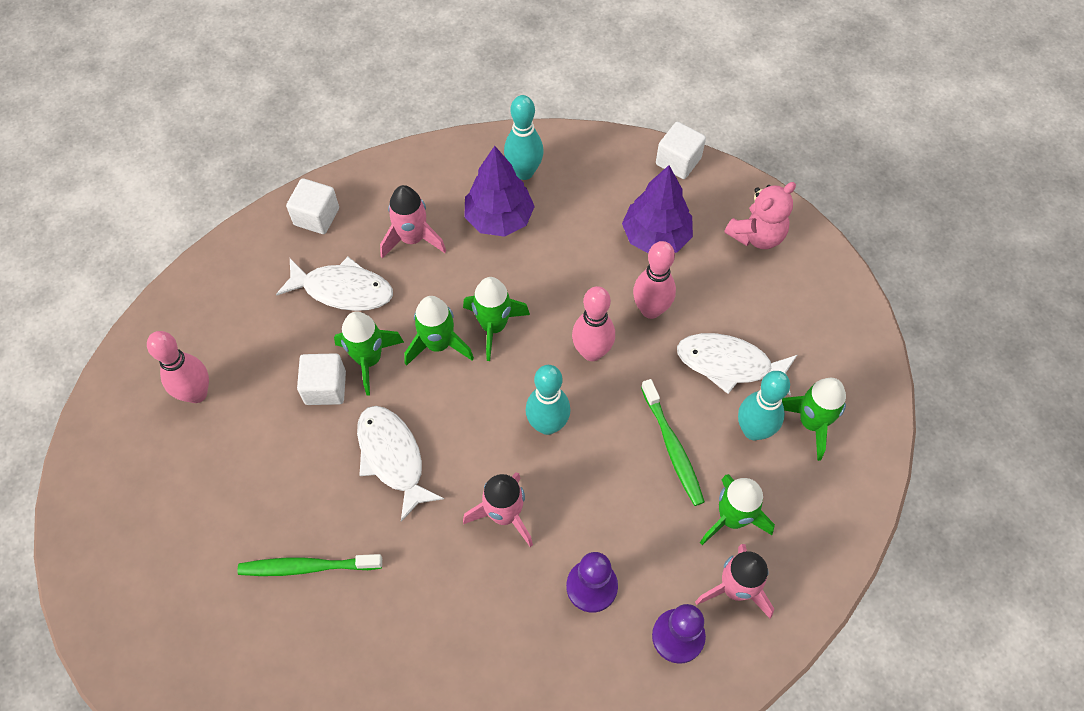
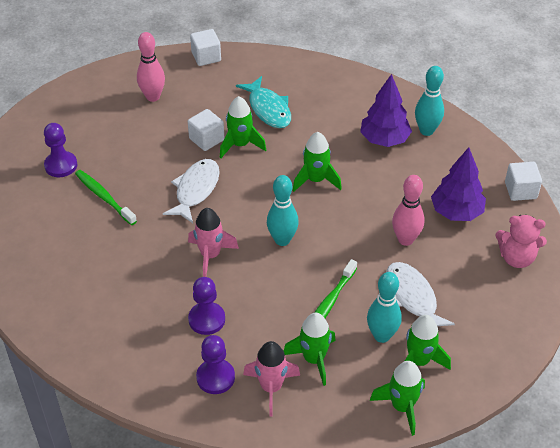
camera: 50 degrees right, 15 degrees down
(205, 581) = (61, 165): none -> purple pawn
(316, 216) = (298, 71): white cube -> white cube (206, 57)
(343, 290) = (268, 109): white fish -> turquoise fish
(412, 239) = (329, 115): pink rocket -> none
(438, 344) = (279, 165): green rocket -> green rocket (402, 407)
(592, 352) = (348, 230): pink bowling pin -> none

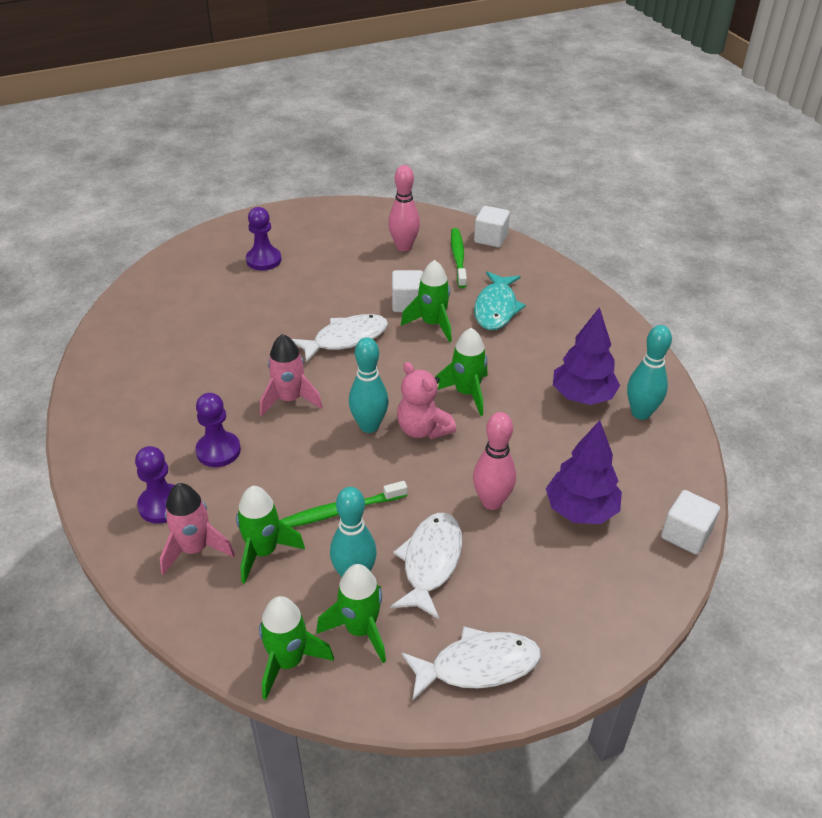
camera: 40 degrees right, 5 degrees down
(104, 197) = (265, 302): green toothbrush -> green toothbrush (458, 258)
(497, 335) = (478, 666): none -> white fish
(516, 258) = (597, 601): pink teddy bear -> pink teddy bear (423, 429)

